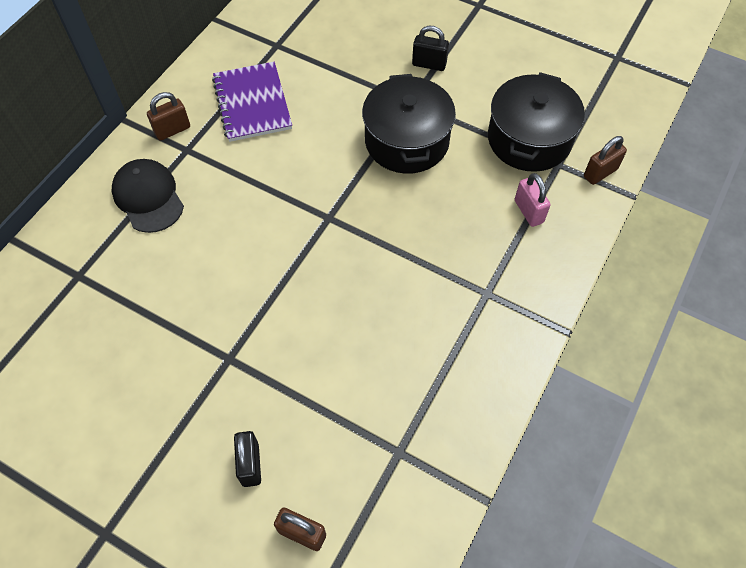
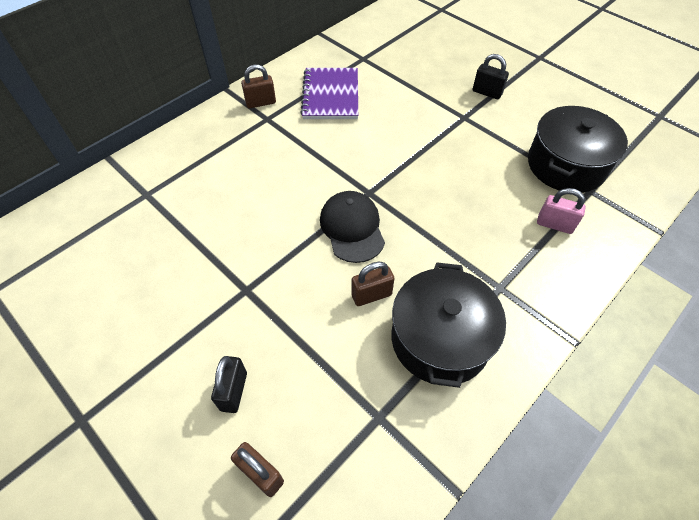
camera: 15 degrees right, 5 degrees down
(148, 197) = (224, 147): black cap -> black cap (352, 228)
(406, 141) = (453, 146): black pot -> black pot (440, 339)
(528, 211) = (554, 224): pink padlock -> pink padlock turned 60 degrees counterclockwise
(600, 173) = (630, 206): brown padlock -> brown padlock (371, 295)

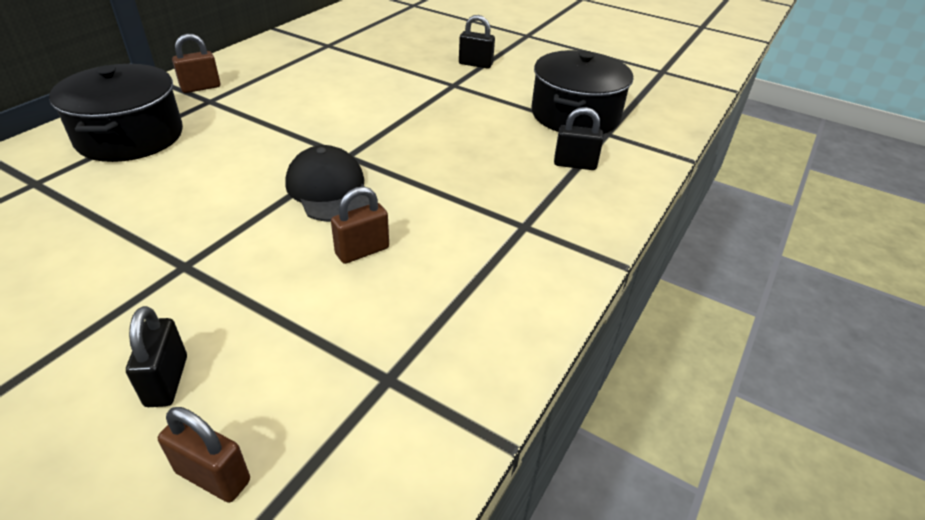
camera: 15 degrees left, 15 degrees down
(331, 95) = (291, 76): purple notebook -> none
(440, 339) = (458, 284): black pot -> black pot (130, 136)
(554, 224) = (575, 164): pink padlock -> black padlock

